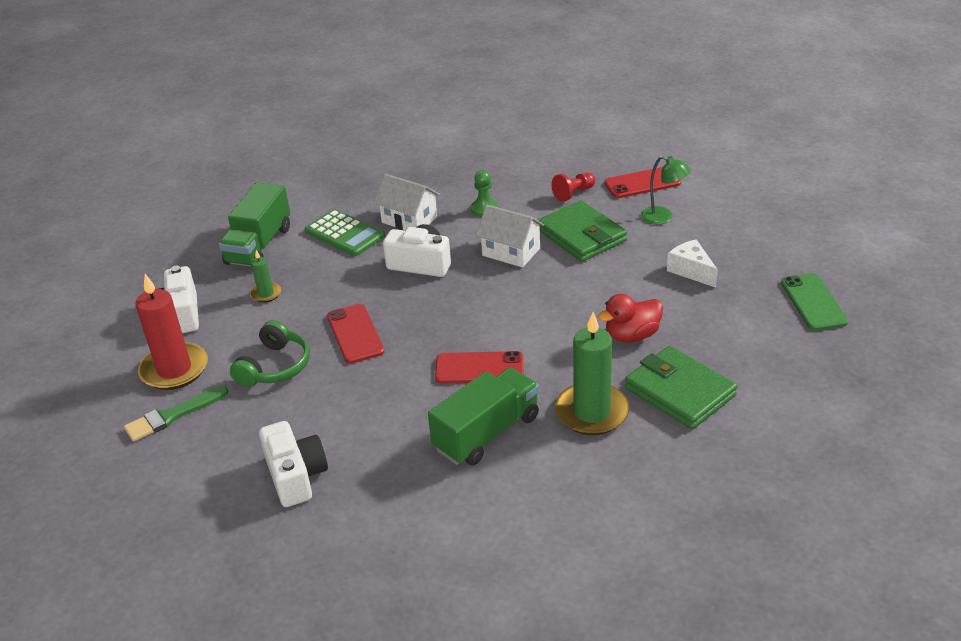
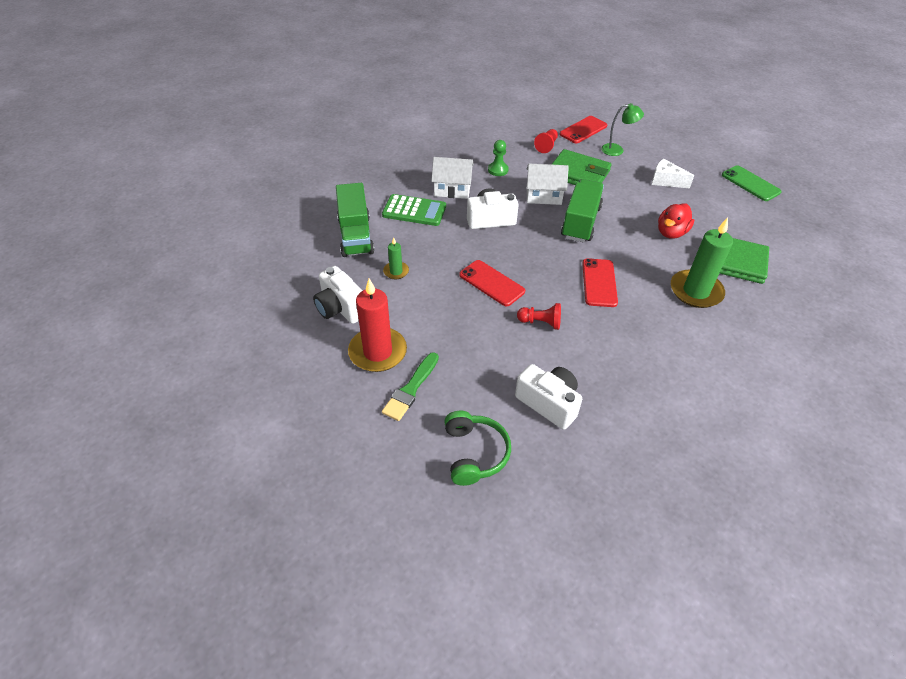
camera: 30 degrees left, 10 degrees up
(275, 367) = (455, 325): green headphones -> green headphones (474, 453)
(368, 391) = (540, 322): none -> red pawn
(479, 368) = (599, 283): red phone -> red phone turned 60 degrees counterclockwise
(487, 433) = (646, 326): green truck -> green truck (580, 222)

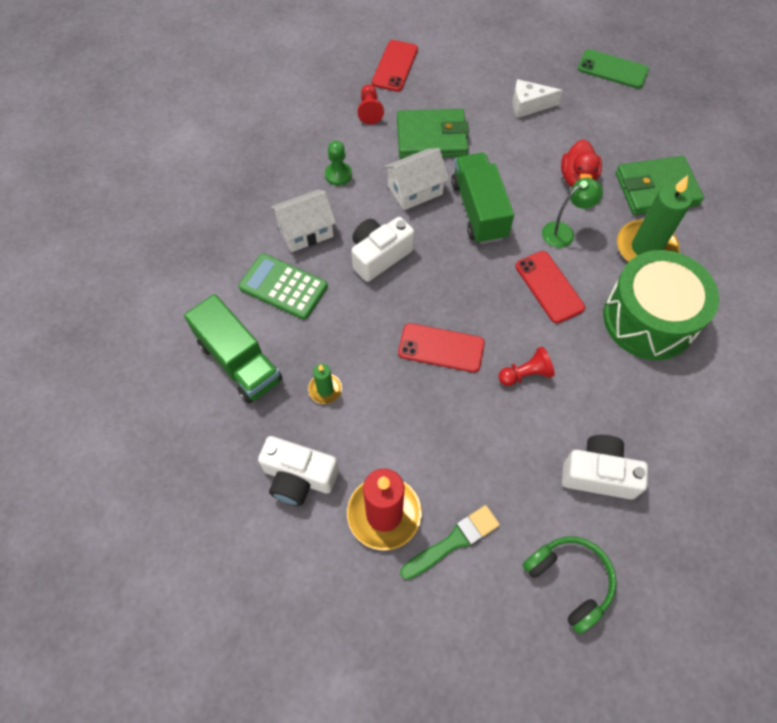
camera: 30 degrees left, 15 degrees up
(411, 389) = (453, 541): green brush -> green brush turned 120 degrees counterclockwise
(414, 211) = (283, 287): green calculator -> green calculator turned 135 degrees counterclockwise
(617, 150) = (451, 81): green lamp -> green lamp (564, 232)
(664, 332) = (649, 319): none -> green drum

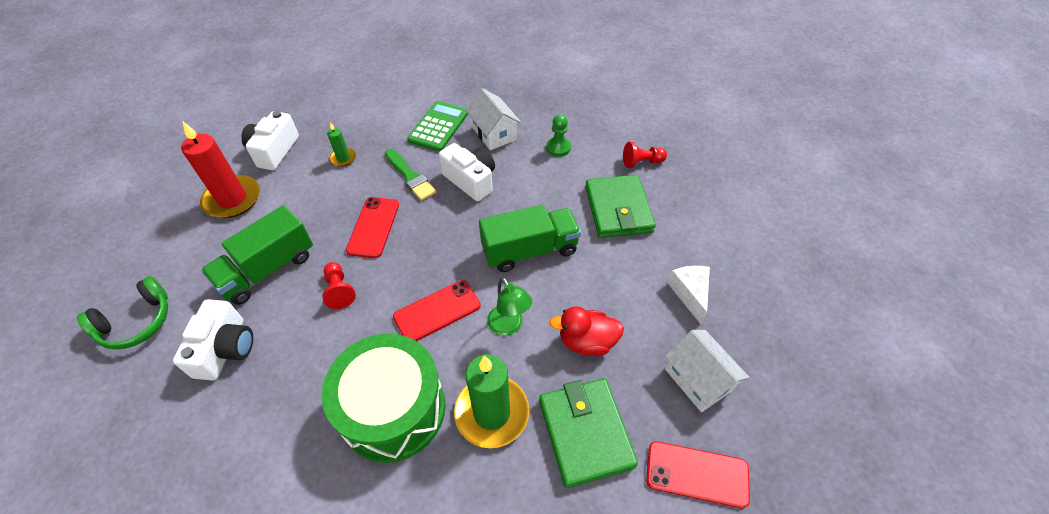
camera: 85 degrees right, 10 degrees down
(239, 361) = (373, 112): green truck -> green truck (268, 269)
(395, 66) = (708, 176): red phone -> red phone (697, 474)
(415, 190) = (548, 200): white house -> white house (698, 379)
(453, 541) = (197, 242): green brush -> green brush (410, 176)
(612, 69) = (787, 391): green phone -> none

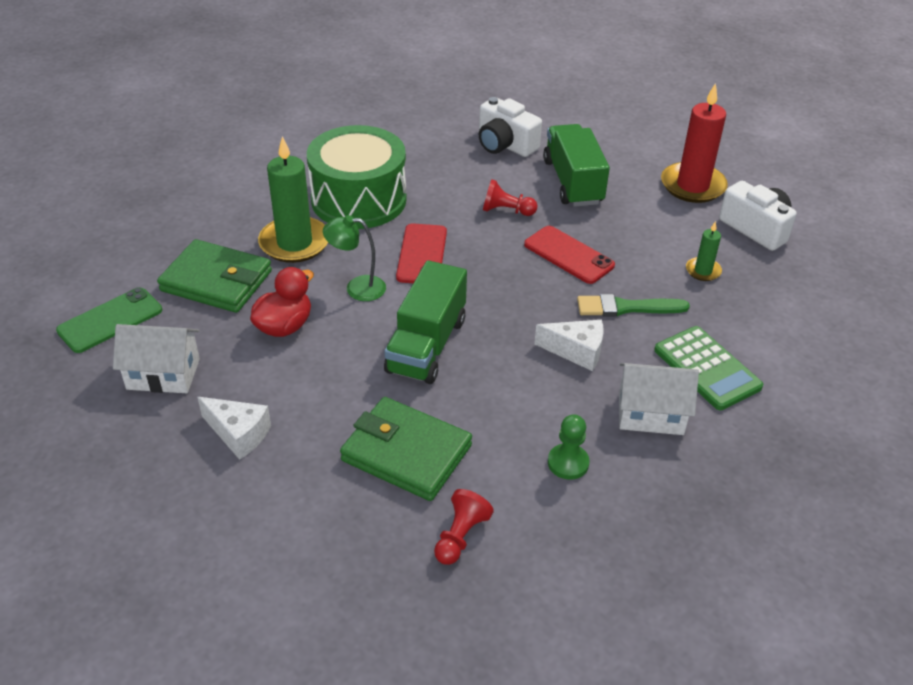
camera: 125 degrees right, 10 degrees down
(137, 322) = (576, 115): green headphones -> none
(471, 180) = (576, 351): white camera -> white cheese
(697, 474) = (110, 320): red phone -> green phone

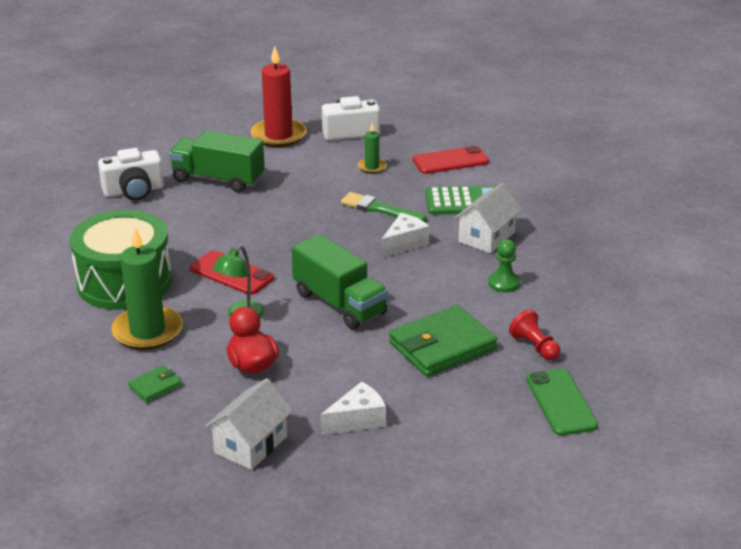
camera: 60 degrees left, 10 degrees down
(110, 320) = (147, 461): green phone -> green phone (561, 402)
(217, 281) = (155, 386): green wallet -> green wallet, size x0.47
(506, 211) = (220, 219): red pawn -> none
(568, 255) = (301, 211): red phone -> red phone (450, 161)
(626, 308) = (379, 209): green brush -> green brush turned 90 degrees clockwise

